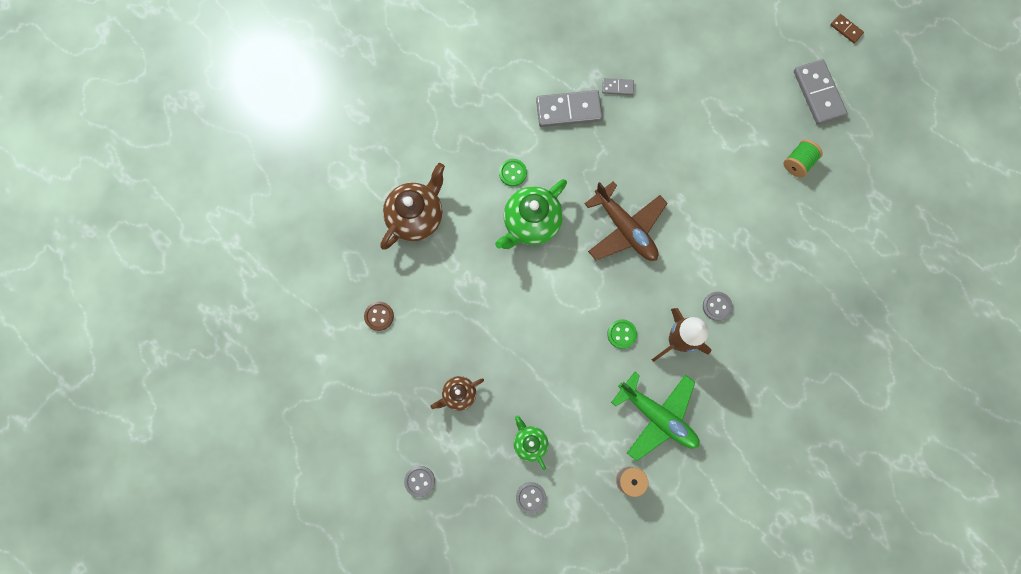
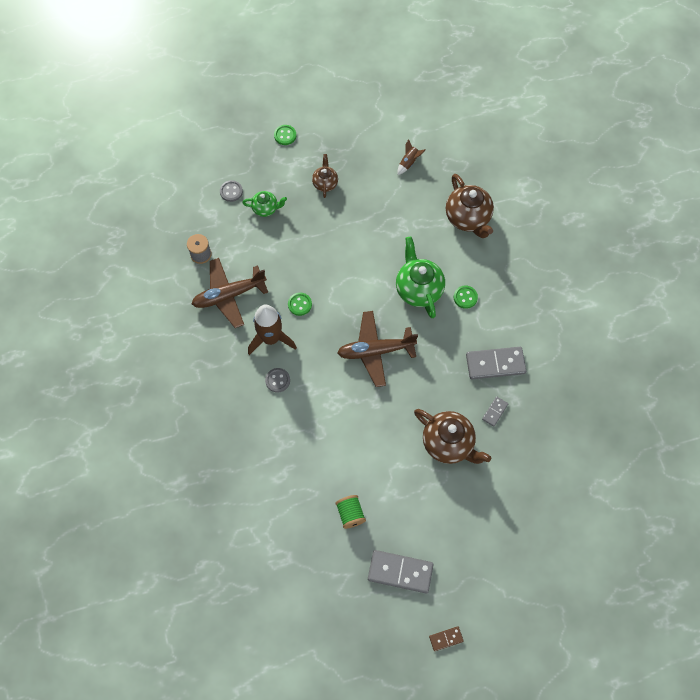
camera: 120 degrees right, 10 degrees down
(379, 316) = (409, 162): brown button -> brown rocket
(419, 481) = (285, 135): grey button -> green button
(568, 110) = (495, 364): grey domino -> grey domino turned 60 degrees clockwise
(657, 416) = (229, 295): green plane -> brown plane
(675, 112) = (448, 443): none -> brown teapot

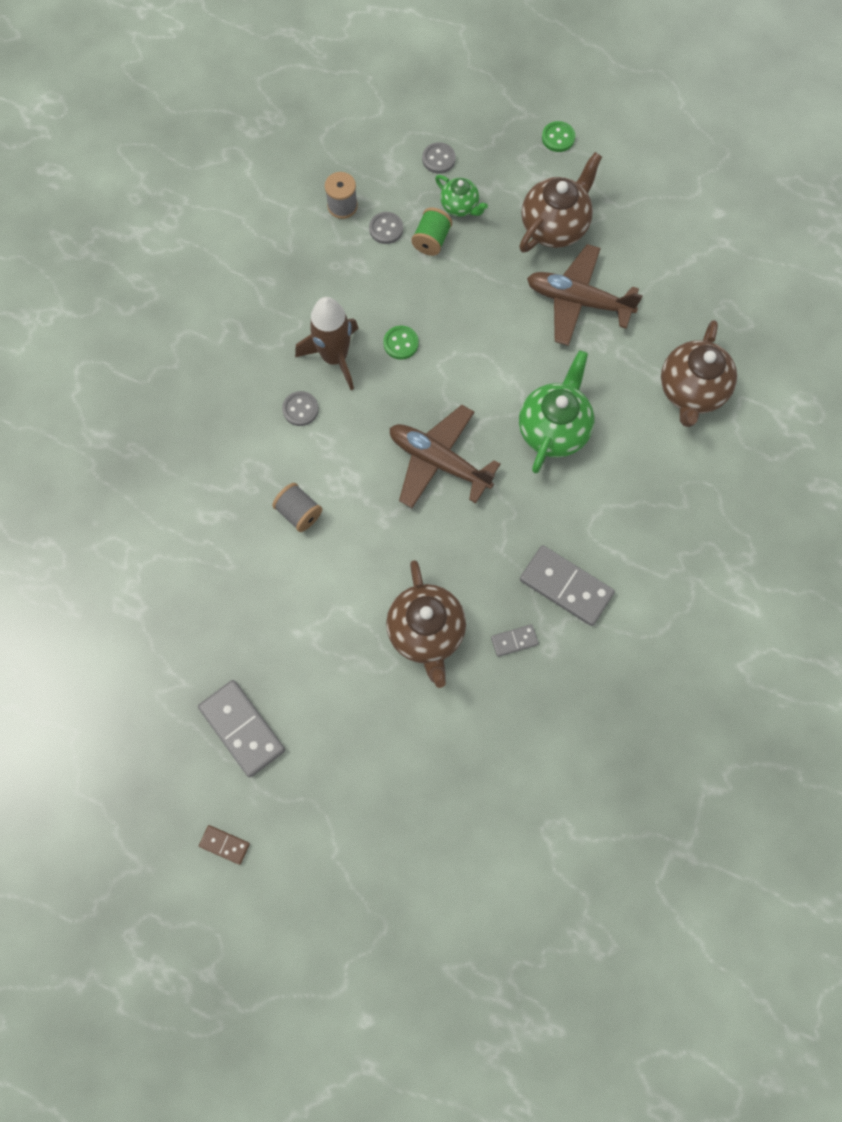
camera: 40 degrees right, 5 degrees up
(229, 295) = (332, 274): brown plane -> brown plane (578, 301)
(236, 249) = (386, 229): none -> grey button
(325, 183) = (555, 226): brown teapot -> brown teapot, size x1.78
(327, 435) = (299, 512): none -> grey spool
(350, 514) = (246, 619): green spool -> green spool (431, 240)
(409, 162) = (678, 273): brown rocket -> none
(465, 297) = (601, 481): green button -> none

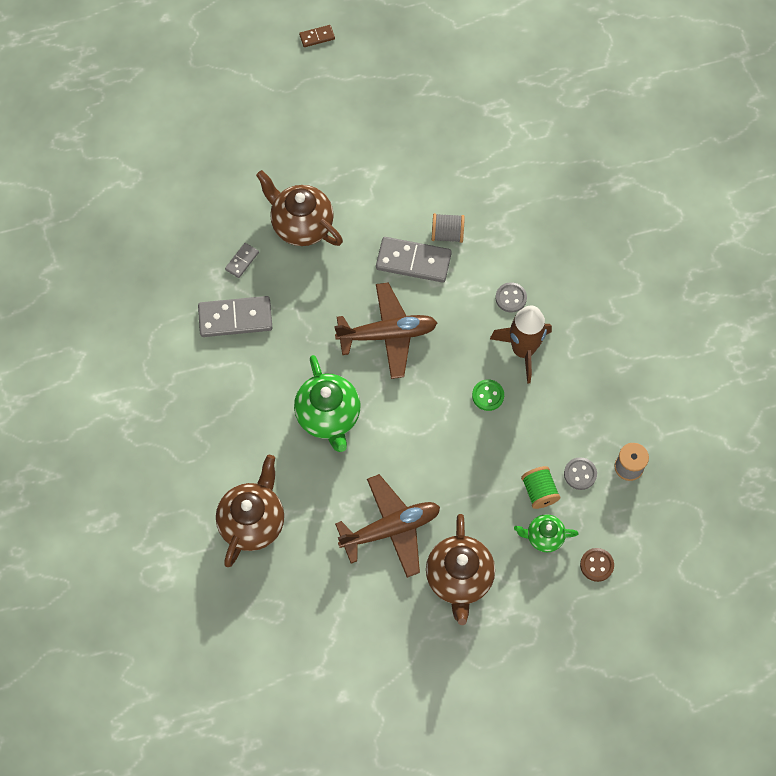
camera: 140 degrees right, 5 degrees down
(242, 729) = (363, 96): grey domino -> grey domino (413, 261)
(438, 159) = (596, 565): grey button -> brown button
(558, 138) = (523, 662): green button -> none
(691, 391) = (253, 522): brown teapot -> brown teapot turned 45 degrees clockwise

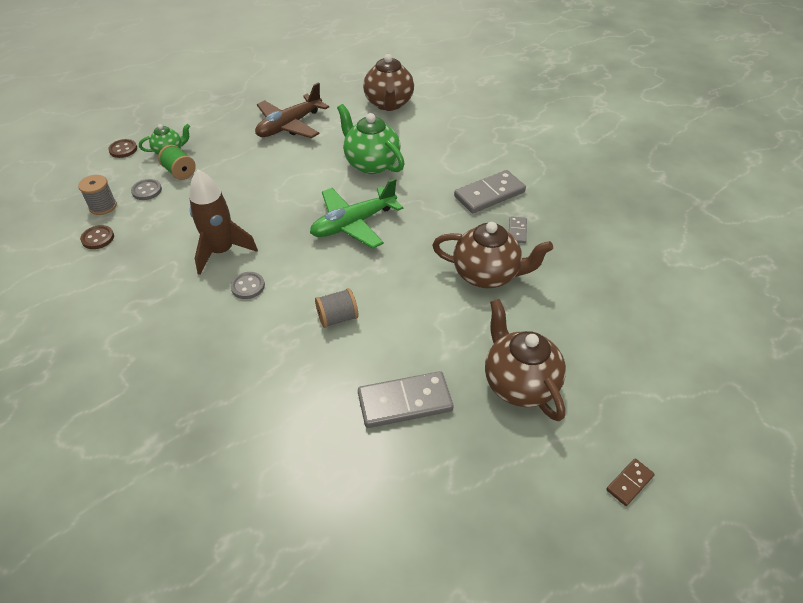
camera: 155 degrees right, 20 degrees down
(387, 334) = (353, 224): brown plane -> green plane
(413, 261) = (360, 283): grey domino -> grey domino (405, 402)
(459, 578) = (228, 118): brown teapot -> brown teapot (519, 383)
(488, 395) = (244, 213): green button -> none
(637, 418) = (98, 238): none -> brown button

